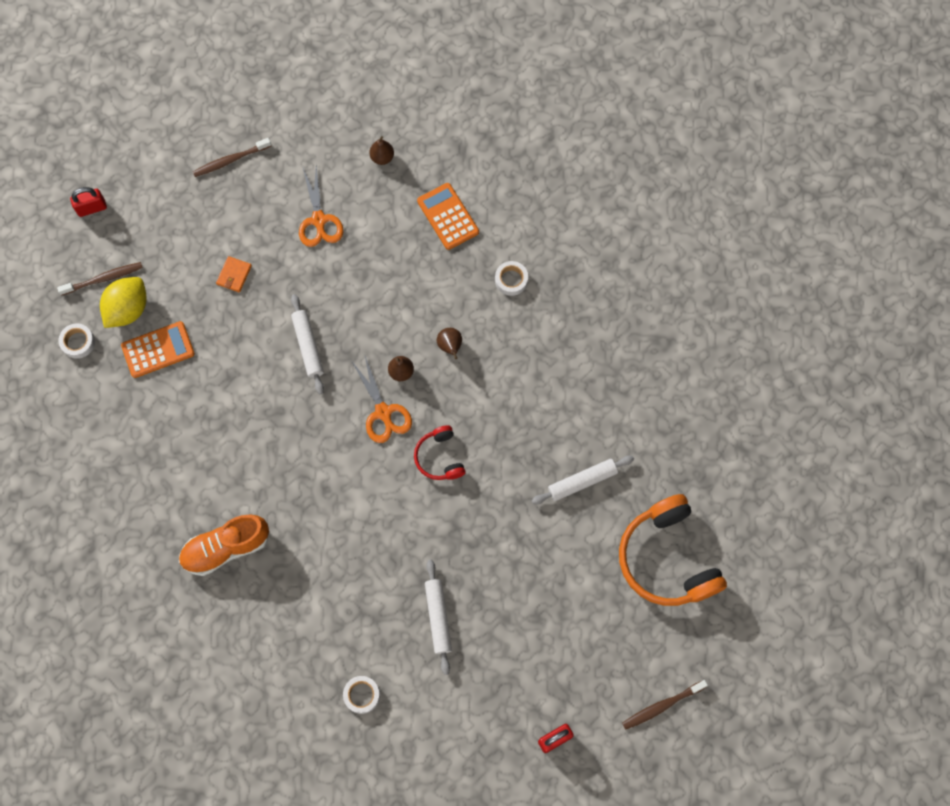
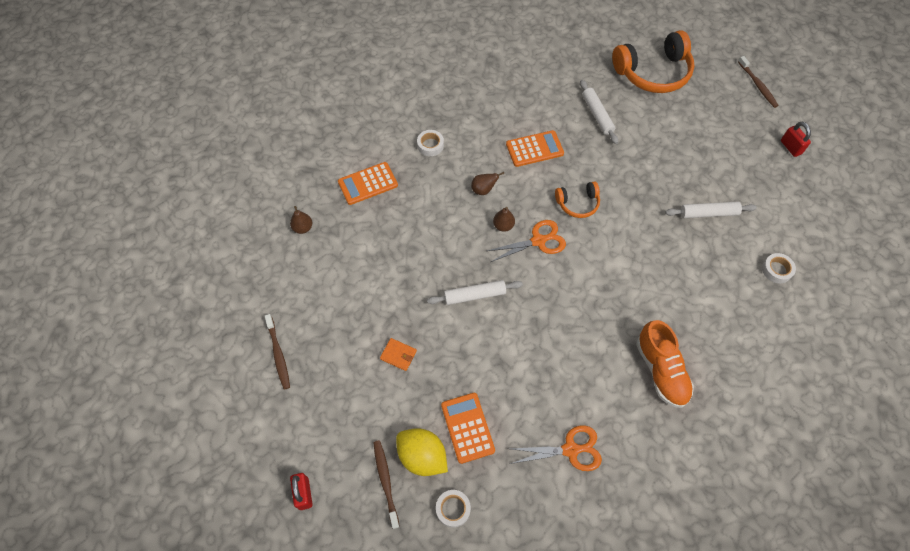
camera: 85 degrees left, 10 degrees down
(319, 220) = (354, 281): orange scissors -> orange scissors (570, 450)
(439, 457) = (578, 204): red headphones -> orange headphones
(518, 404) = (534, 149): none -> orange calculator

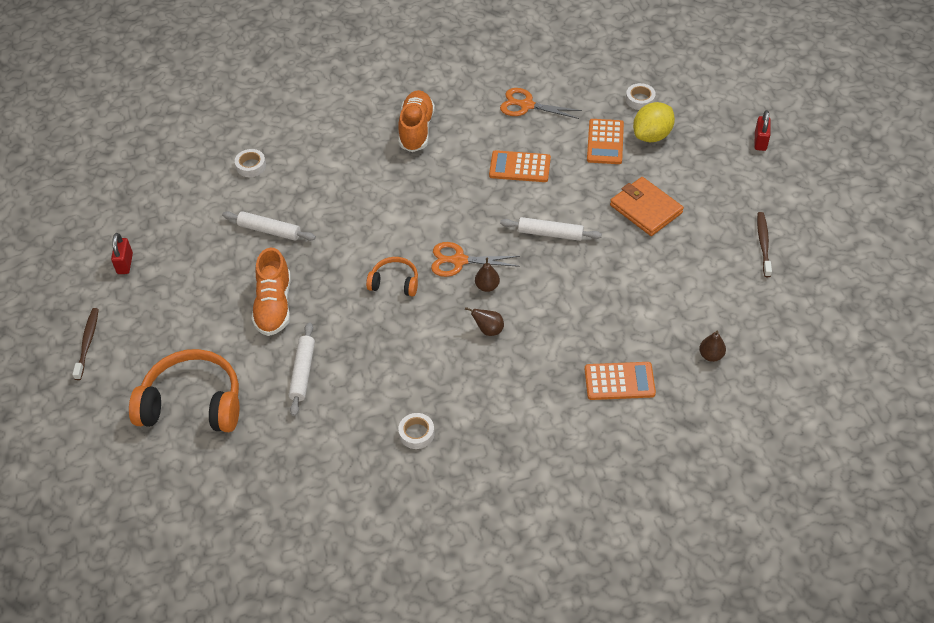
camera: 155 degrees left, 10 degrees down
(386, 482) = (689, 129): brown toothbrush -> none
(398, 355) = (646, 209): orange wallet -> orange wallet, size x1.95
(422, 456) = (652, 135): yellow lemon -> yellow lemon turned 75 degrees clockwise
(430, 145) = (525, 403): white tape -> white tape (416, 433)
(534, 149) = (403, 356): orange calculator -> orange calculator (520, 167)
(654, 154) = (274, 306): none -> orange shoe

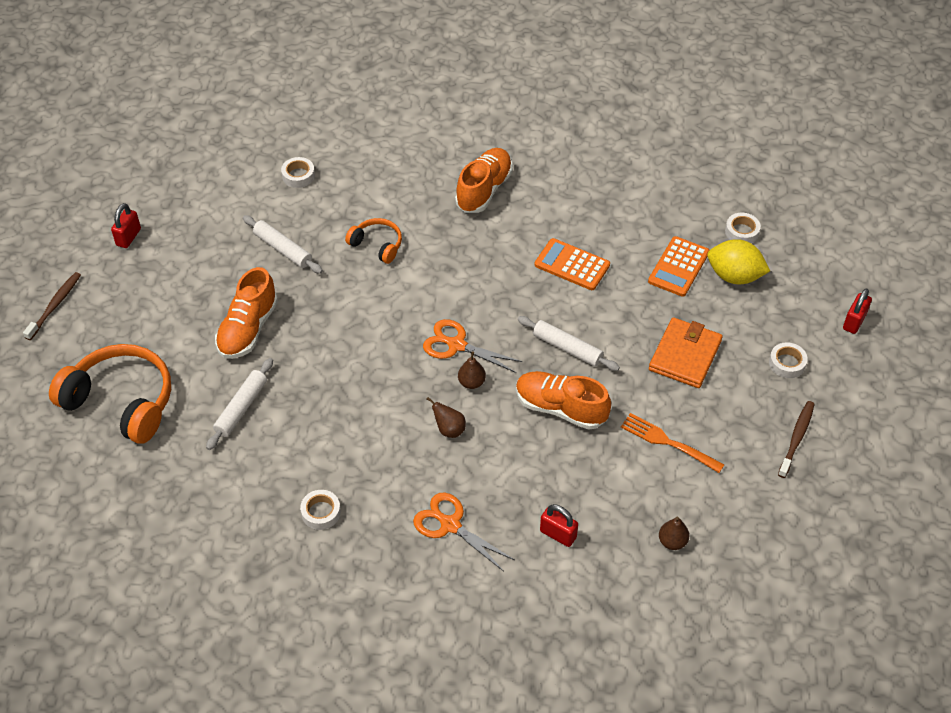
camera: 20 degrees right, 0 degrees up
(394, 282) = (379, 345): orange headphones -> orange headphones (377, 245)
(527, 105) = (614, 200): orange scissors -> orange scissors (450, 525)
(570, 282) = (560, 408): none -> orange shoe
(619, 381) = (558, 534): orange calculator -> red padlock
(646, 209) = (685, 355): orange wallet -> orange wallet turned 45 degrees clockwise
(652, 135) = (734, 276): yellow lemon -> yellow lemon turned 45 degrees clockwise
(667, 280) = (668, 442): none -> orange fork
(726, 189) = (787, 363): none -> white tape

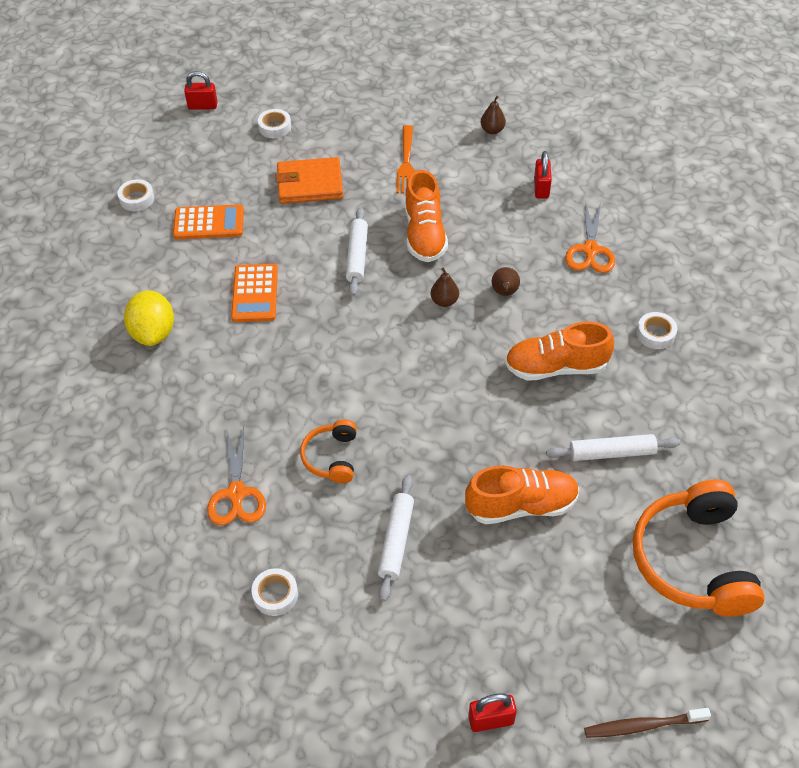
camera: 120 degrees left, 0 degrees up
(457, 345) = (411, 331): orange scissors -> orange scissors (236, 493)
(484, 190) = (193, 406): orange shoe -> orange shoe (556, 367)
(734, 276) = (196, 186): yellow lemon -> yellow lemon (153, 333)
(796, 438) = (346, 101): brown toothbrush -> none

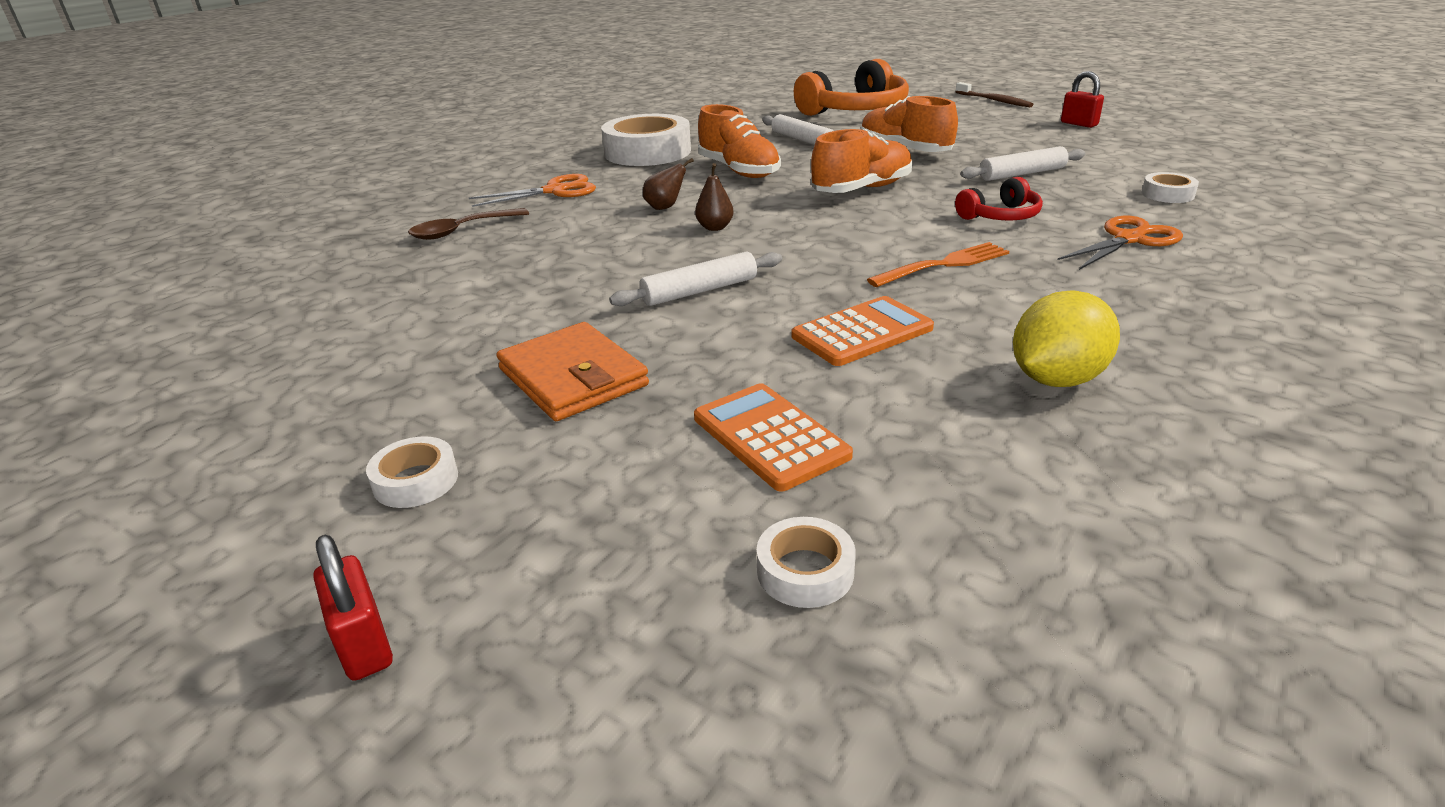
camera: 120 degrees left, 20 degrees down
(331, 457) = (1000, 216): orange headphones -> red headphones
(406, 163) = (459, 318): orange fork -> orange fork (943, 265)
(424, 234) = (611, 265): orange shoe -> orange shoe (862, 189)
(492, 130) = (342, 284): brown pear -> none
(541, 188) = (462, 231): red padlock -> brown spoon
(655, 334) = (647, 152): white tape -> white tape, size x2.20

